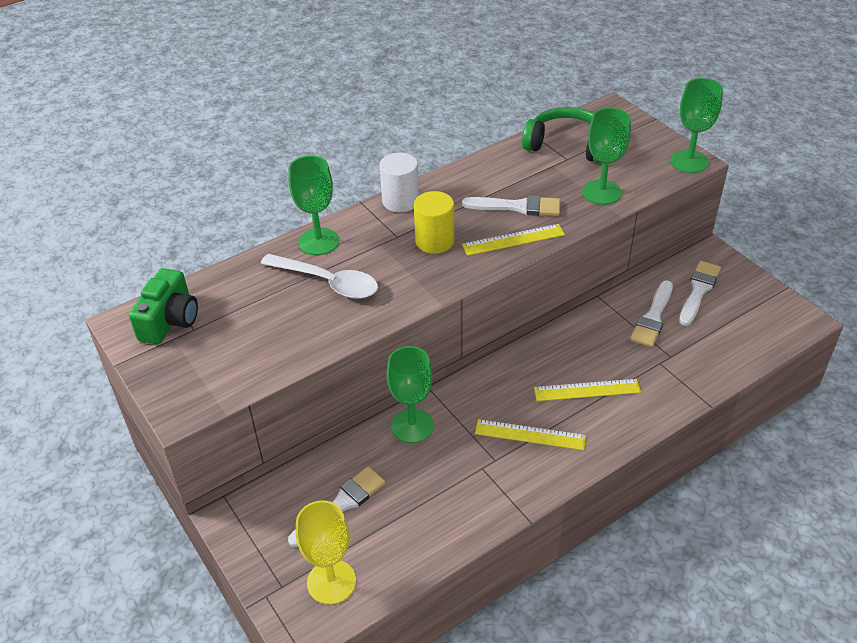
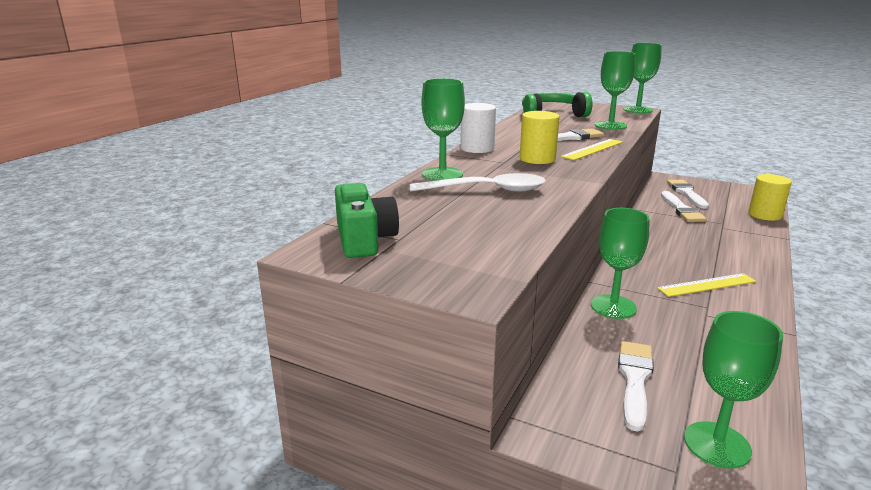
camera: 30 degrees left, 20 degrees down
(331, 582) = (717, 444): yellow goblet -> green goblet
(587, 390) = (702, 251): yellow ruler -> none
(741, 360) = (765, 215): none -> yellow cylinder

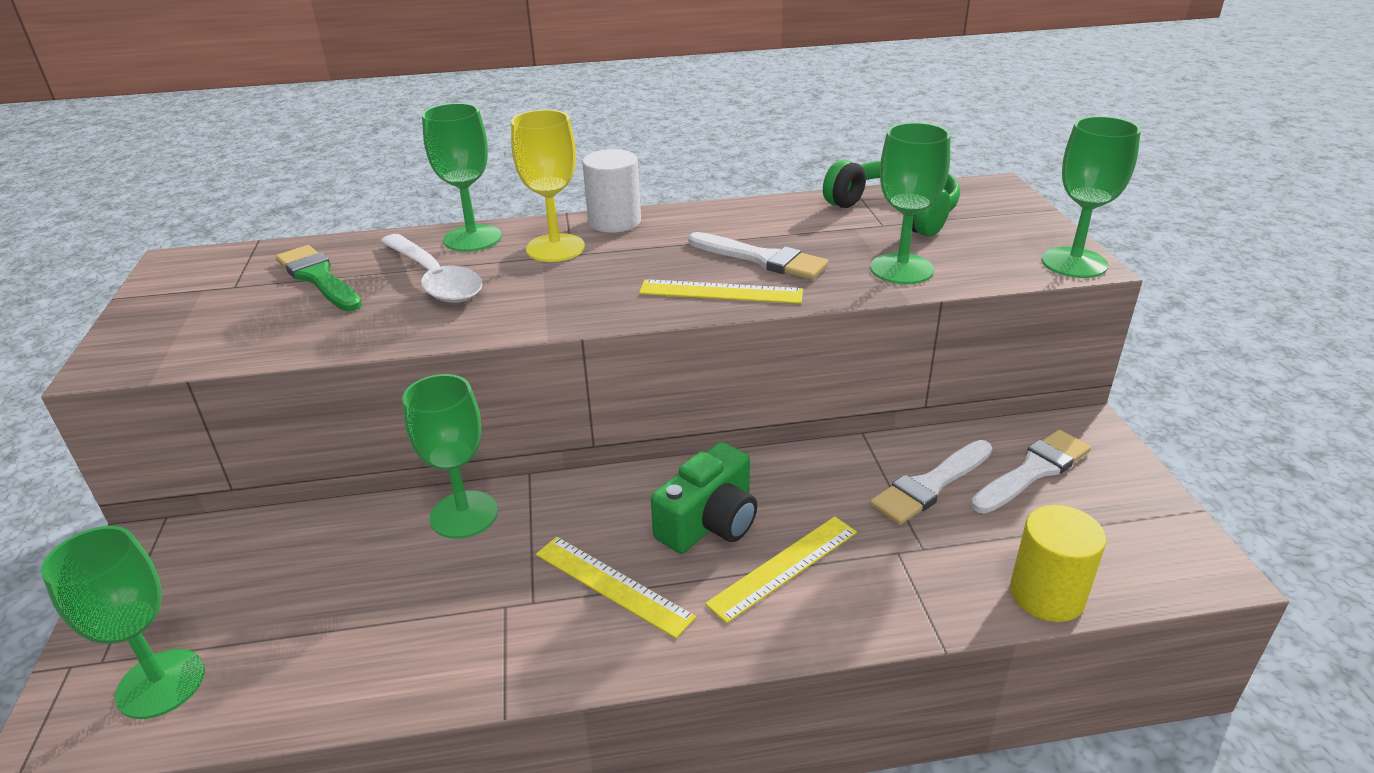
camera: 55 degrees right, 10 degrees up
(364, 239) = (221, 272): green camera -> green camera (709, 522)
(431, 215) = (318, 278): none -> green brush
(490, 163) = (555, 248): none -> yellow goblet
(537, 159) = (613, 269): yellow cylinder -> none
(634, 379) = (279, 582): white brush -> none
(718, 248) = (783, 567): none -> yellow ruler

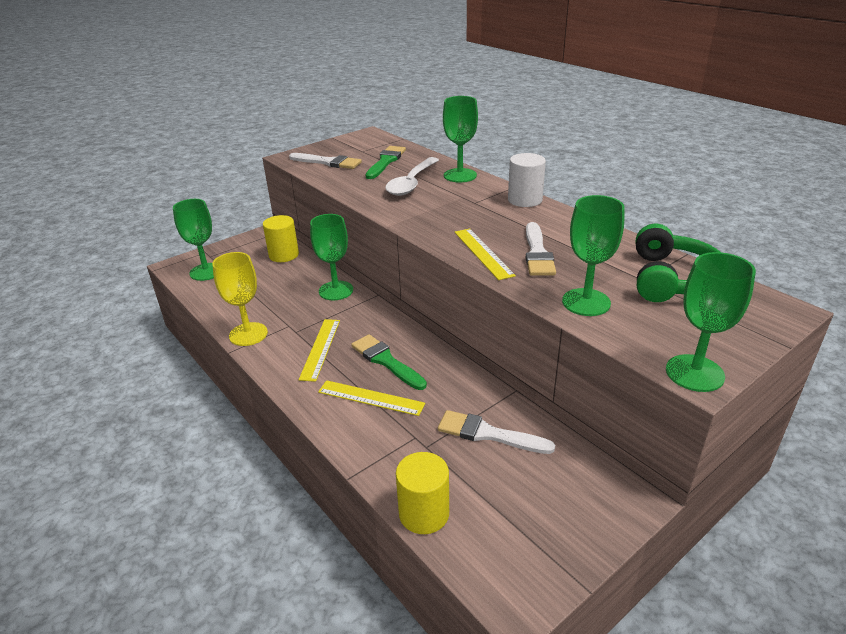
camera: 60 degrees right, 0 degrees up
(260, 544) = (284, 255): none -> yellow cylinder
(555, 248) = (475, 196): yellow goblet -> yellow goblet (248, 334)
(709, 522) = (386, 361): green camera -> green brush
(1033, 471) = (549, 480): white brush -> white brush (328, 162)

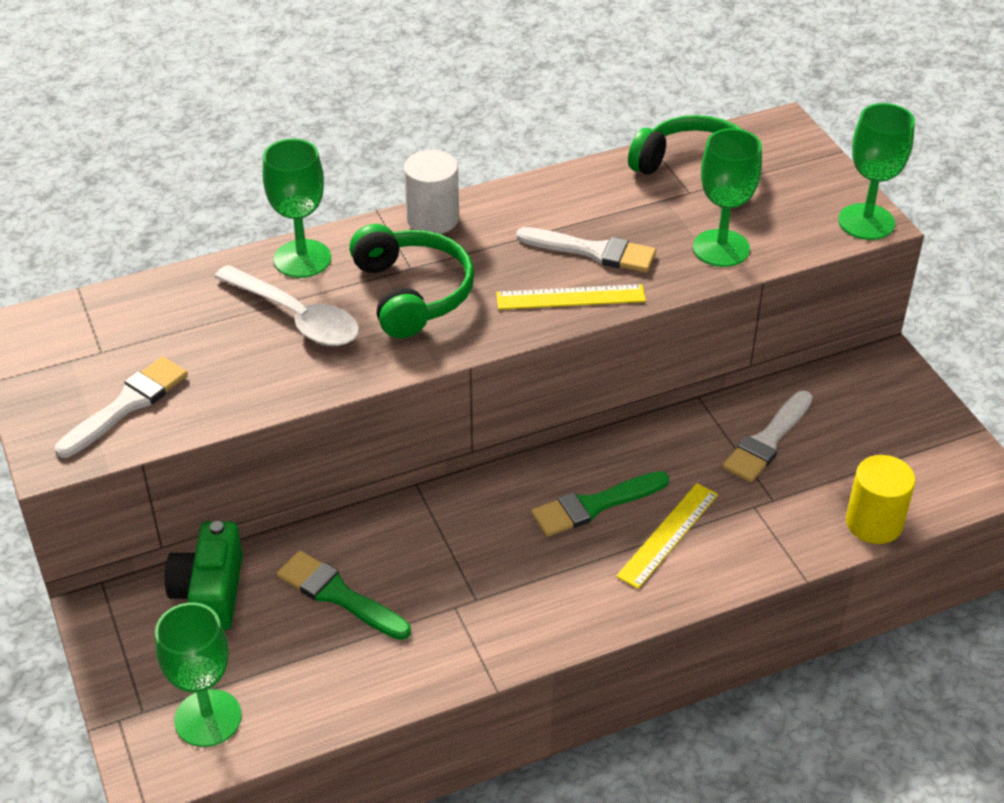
camera: 75 degrees left, 10 degrees up
(248, 334) = (457, 661): yellow goblet -> none
(284, 255) = (210, 592): yellow cylinder -> green camera
(320, 349) = (535, 574): yellow ruler -> none
(336, 290) = (378, 534): green goblet -> none
(386, 161) = (180, 330): green brush -> green brush (338, 595)
(452, 206) = (413, 293): none -> green headphones

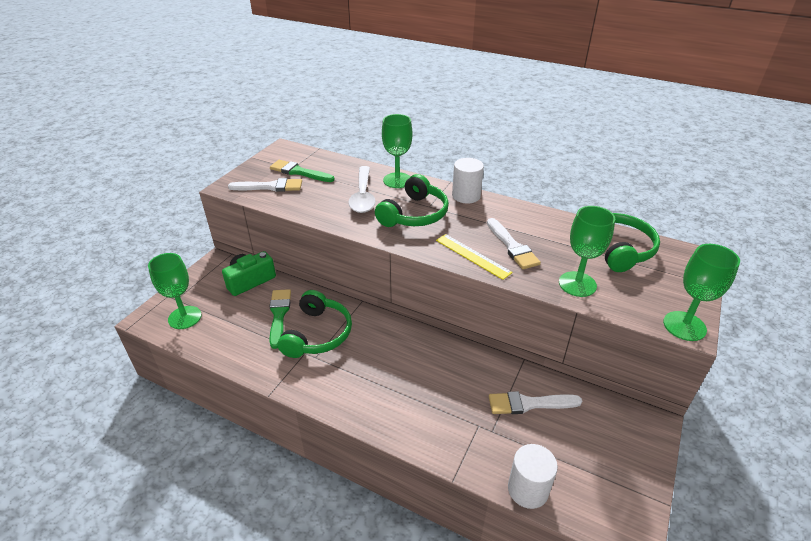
camera: 50 degrees right, 5 degrees down
(432, 572) = (318, 334): none -> green headphones
(594, 505) = (411, 363): green brush -> green brush (299, 172)
(668, 535) = (421, 401): yellow ruler -> none
(874, 523) = (528, 489): yellow cylinder -> white cylinder

